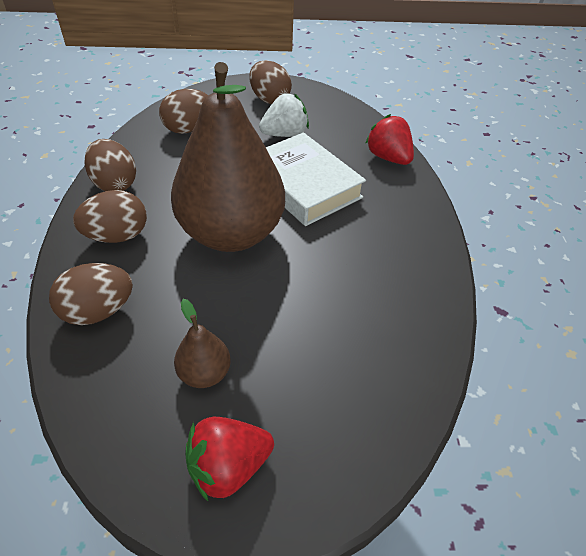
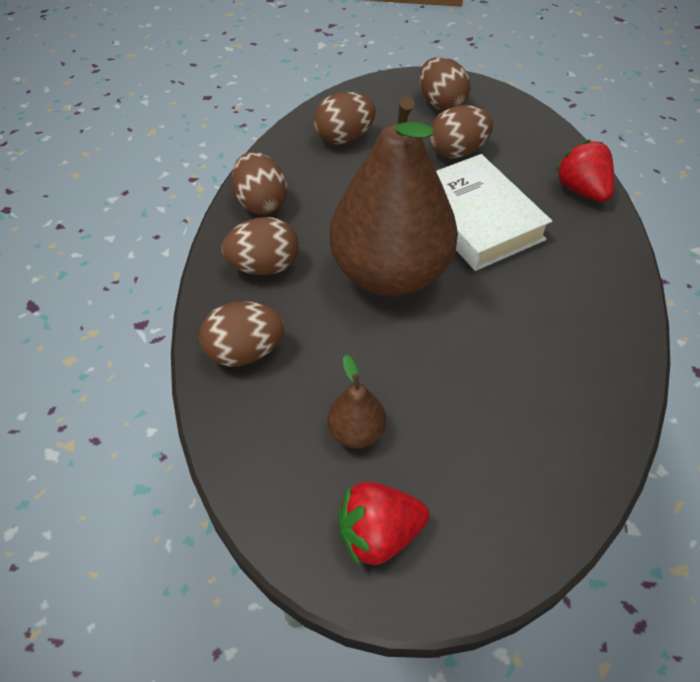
camera: 10 degrees right, 5 degrees up
(285, 134) = (457, 152): white strawberry -> brown egg

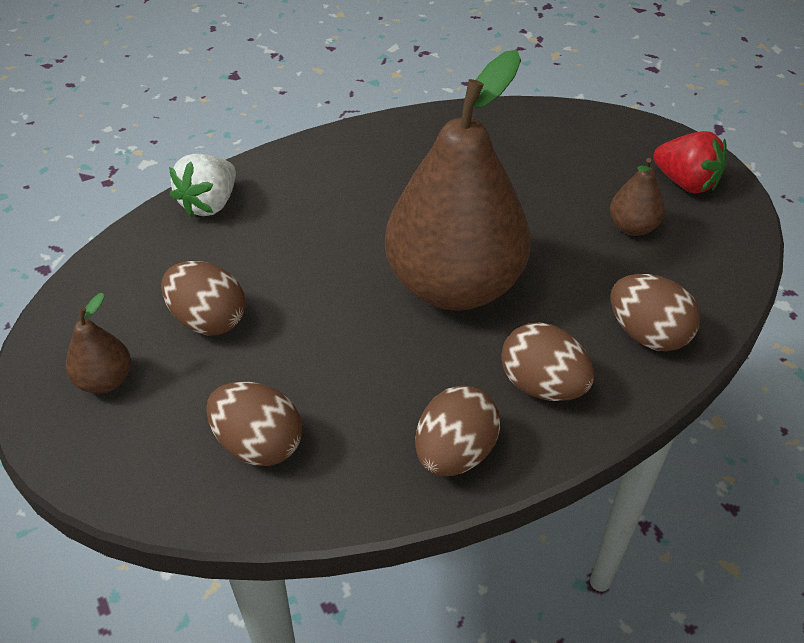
camera: 125 degrees left, 5 degrees down
(441, 103) = (105, 380): brown egg -> brown pear
(476, 219) = (320, 259): white book -> none
(581, 190) = (209, 204): red strawberry -> white strawberry

